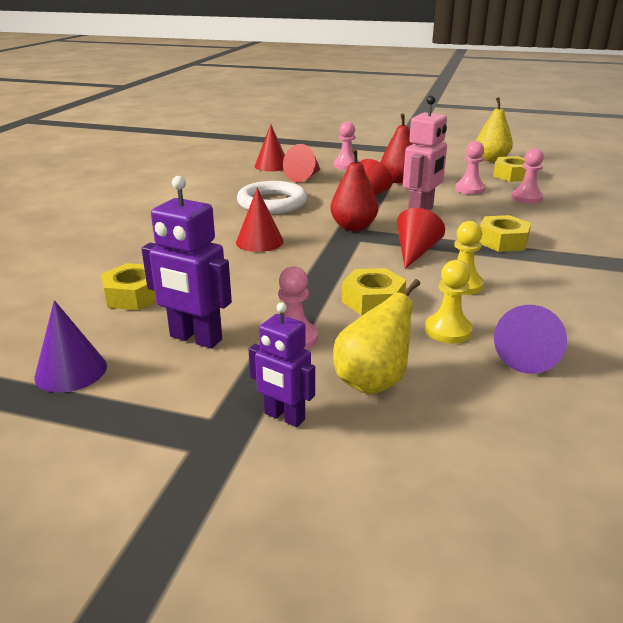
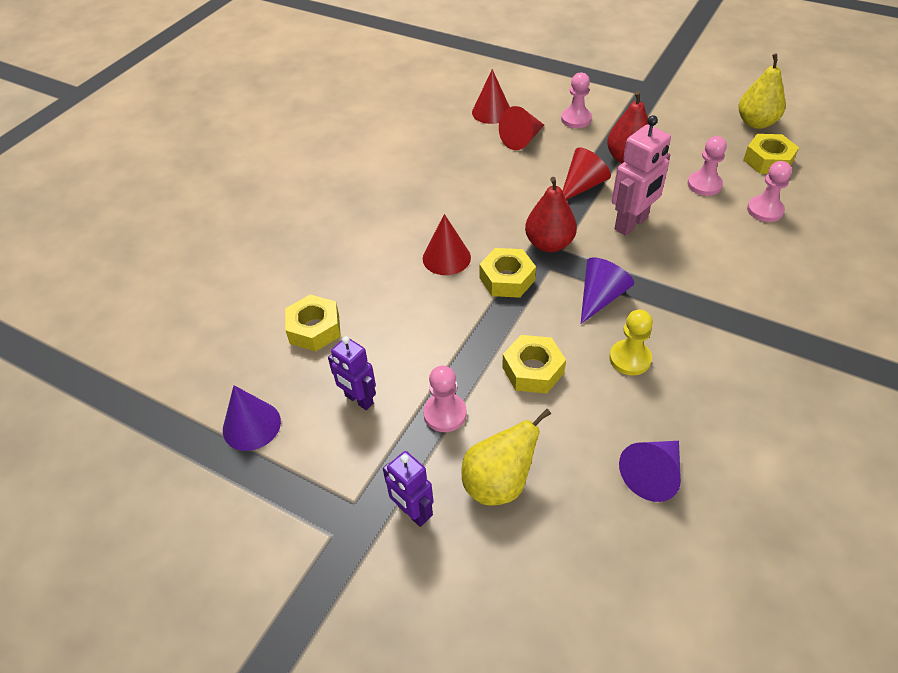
camera: 15 degrees right, 20 degrees up
(195, 338) = (359, 400): purple robot -> purple robot, size x0.65
(272, 203) = (475, 188): white ring -> none
(415, 252) = (600, 297): red cone -> purple cone
(448, 330) = (590, 426): yellow pawn -> none
(502, 241) = (702, 290): yellow nut -> yellow nut (507, 279)

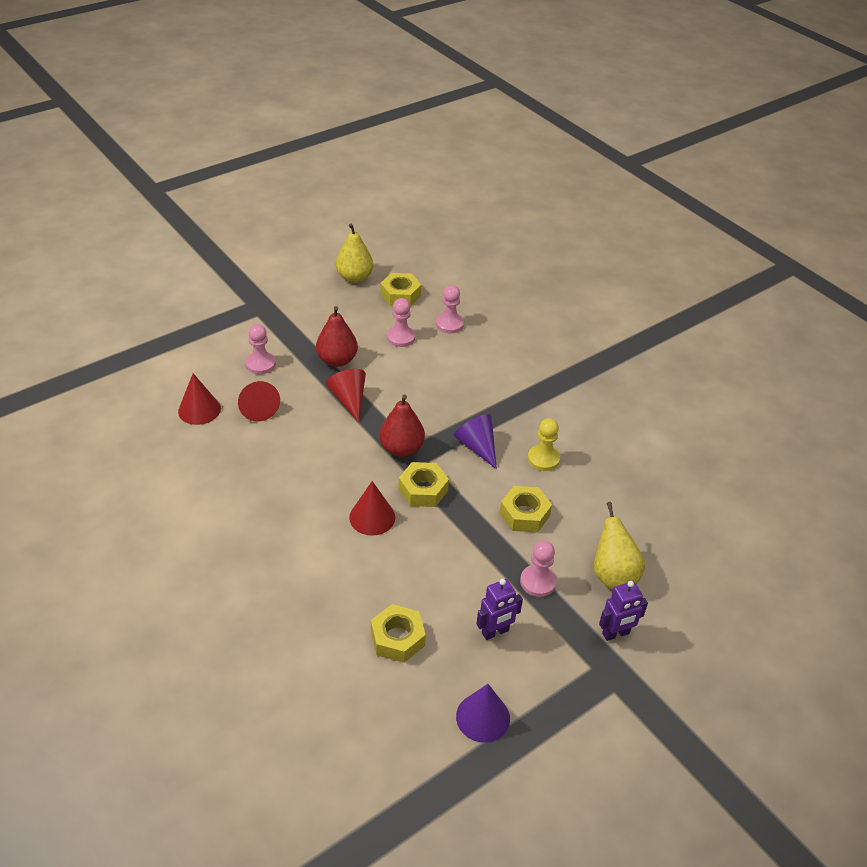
camera: 70 degrees left, 5 degrees down
(631, 224) = (413, 394): pink robot -> none
(652, 474) = (641, 493): purple cone -> none

